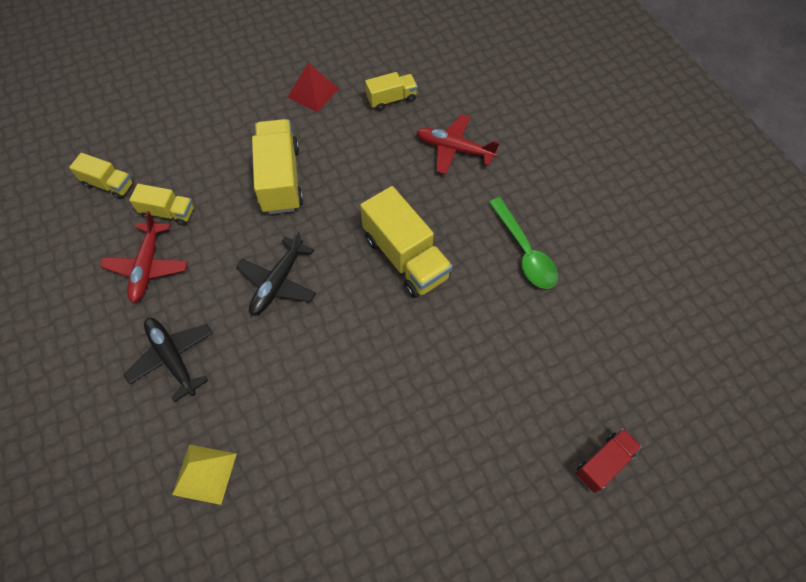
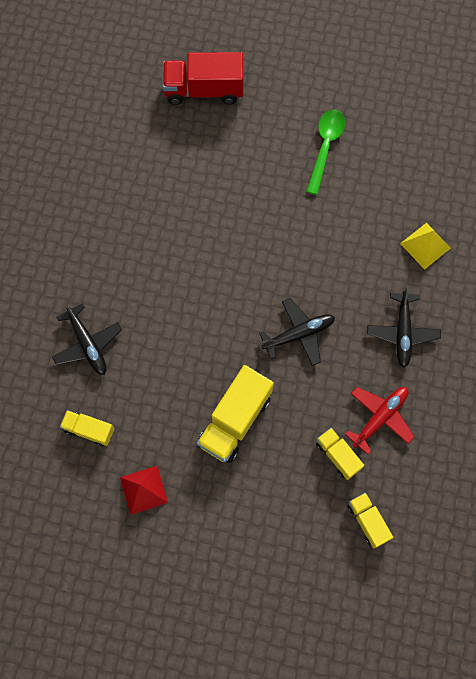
camera: 140 degrees left, 10 degrees up
(405, 257) = (201, 286): yellow truck -> none
(454, 149) = (87, 344): red plane -> black plane
(524, 251) = (121, 230): green spoon -> green spoon (325, 147)
(603, 463) = (204, 90): red truck -> red truck, size x1.79

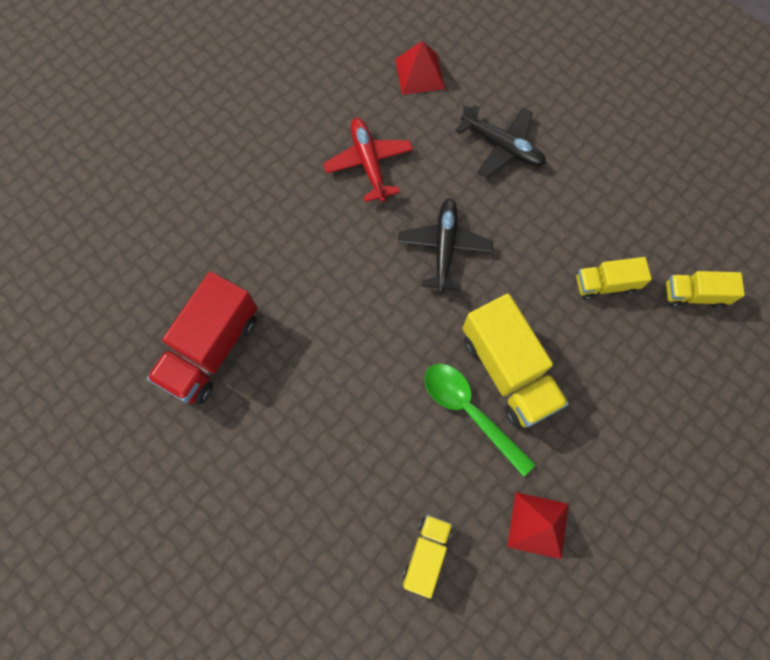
camera: 60 degrees left, 0 degrees up
(87, 344) = (313, 495): black plane -> none
(89, 430) = (426, 554): yellow truck -> yellow truck turned 150 degrees clockwise
(204, 90) = (83, 185): red truck -> red truck (212, 349)
(325, 147) = (245, 103): green spoon -> green spoon (470, 412)
(380, 417) = (584, 219): red plane -> red plane (369, 163)
(425, 245) = (419, 74): yellow pyramid -> red pyramid

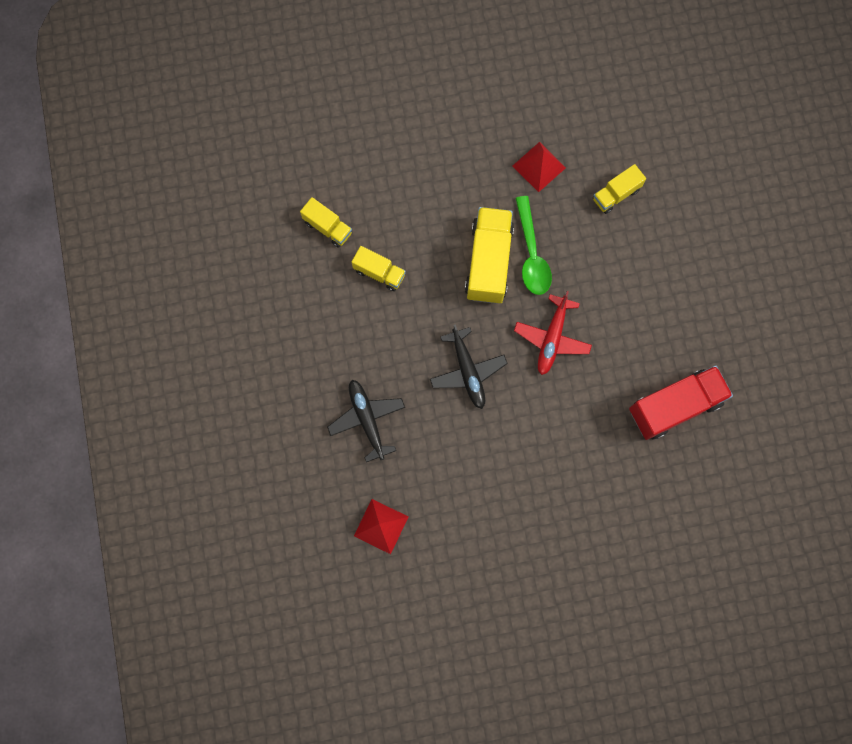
camera: 145 degrees left, 5 degrees up
(369, 163) = (475, 474): red plane -> red plane (552, 338)
(444, 247) = (467, 371): black plane -> black plane turned 60 degrees counterclockwise

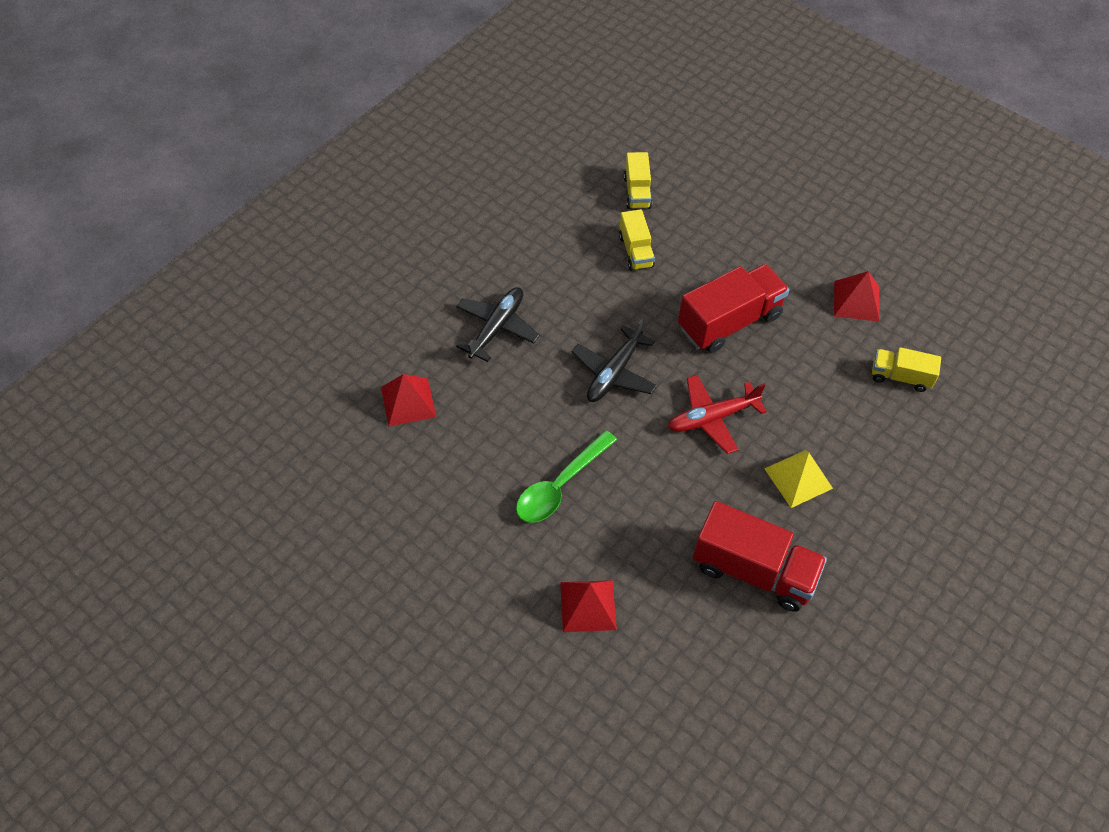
camera: 50 degrees right, 20 degrees down
(488, 262) = (729, 322): yellow truck -> red truck
(531, 254) = (772, 349): green spoon -> green spoon (560, 485)
(621, 525) = (588, 605): none -> red pyramid
(635, 324) = (798, 478): none -> yellow pyramid

